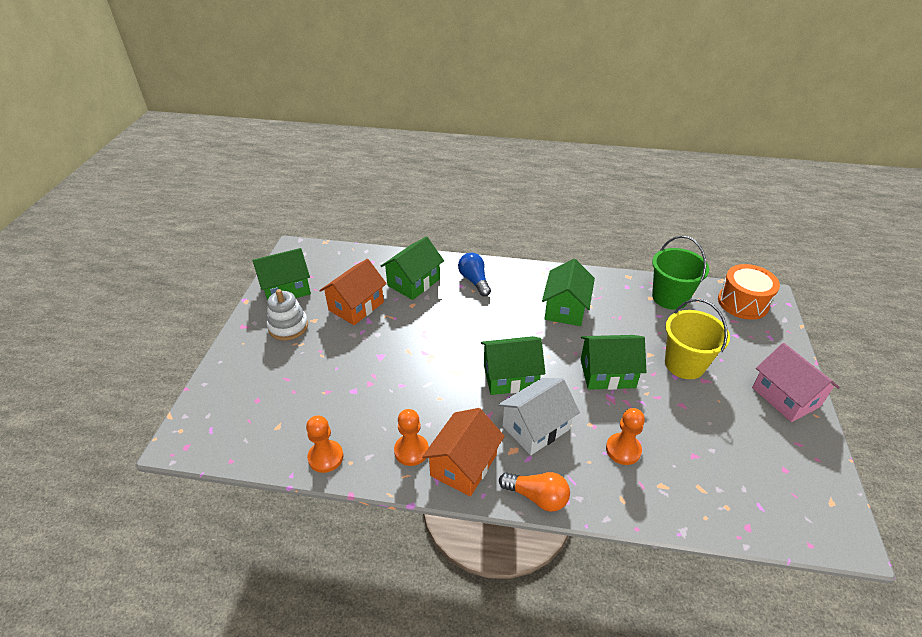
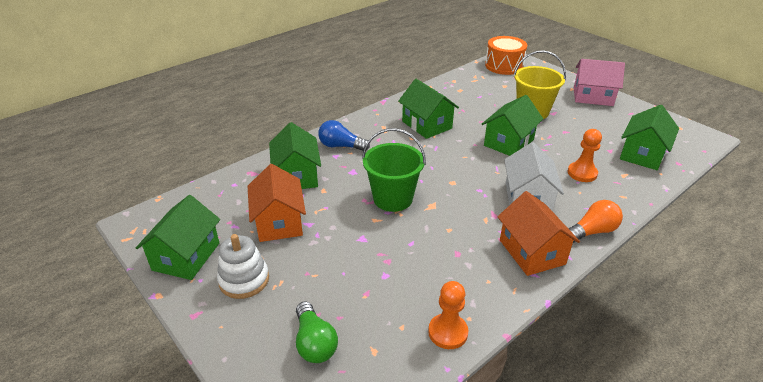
camera: 50 degrees left, 5 degrees down
(262, 393) = (314, 343): none -> green light bulb
(411, 451) = (491, 273): orange pawn -> none
(510, 377) = (466, 183): green house -> green house (642, 154)
(670, 297) = (468, 84): green bucket -> green bucket (393, 198)

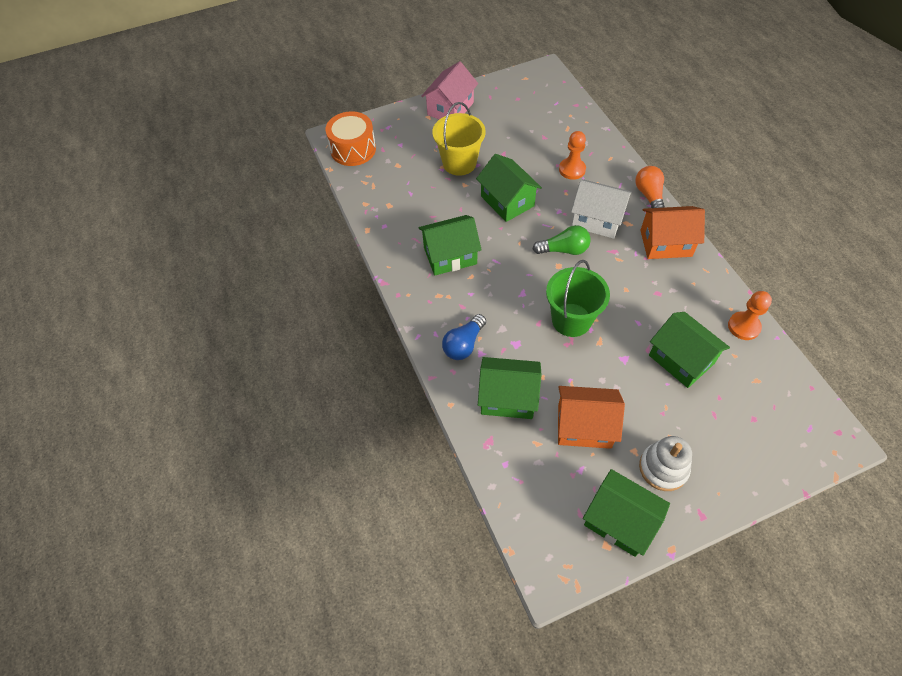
camera: 70 degrees left, 20 degrees up
(314, 343) = (745, 421): green light bulb -> green light bulb (564, 250)
(642, 154) = (557, 119): green house -> green house (681, 359)

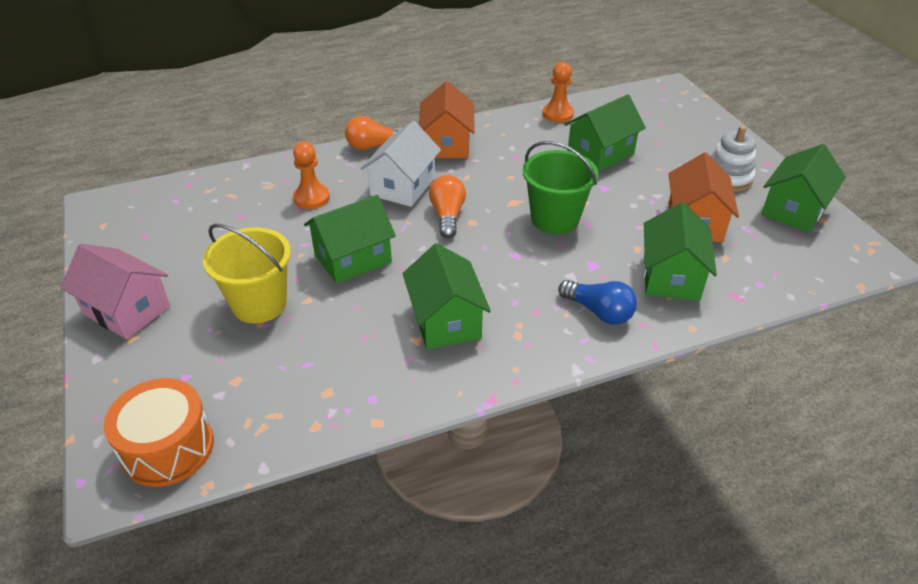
camera: 90 degrees left, 15 degrees down
(564, 250) = (447, 215): green light bulb -> orange light bulb

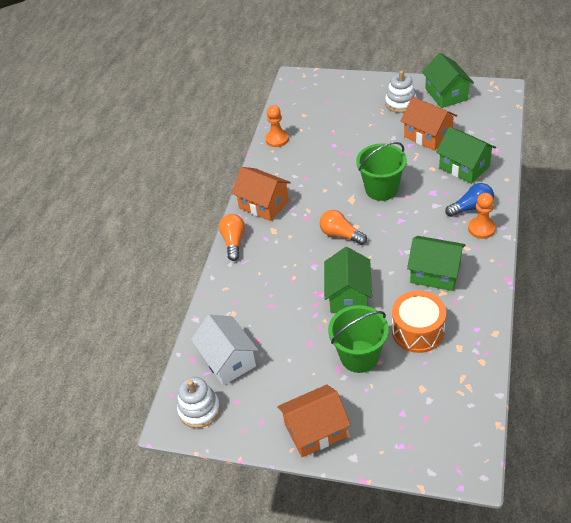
camera: 50 degrees left, 5 degrees up
(122, 215) = (199, 409): none -> white stacking toy
(127, 310) = (315, 430): pink house -> orange house
(168, 448) = (458, 436): orange drum -> orange drum (418, 331)
(259, 304) = (359, 356): yellow bucket -> green bucket
(311, 198) = (267, 295): orange pawn -> orange pawn (481, 229)
(374, 146) = (234, 241): orange light bulb -> orange light bulb turned 150 degrees clockwise
(403, 186) = (293, 244): white house -> white house (228, 360)
(600, 153) = (334, 140): green house -> none

